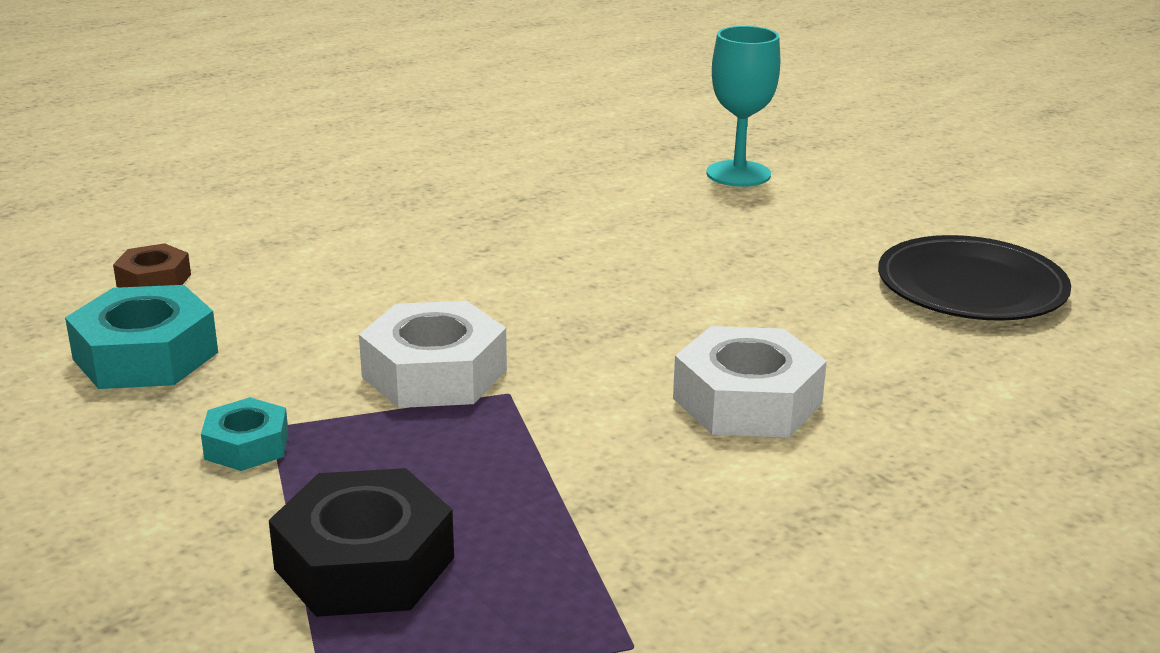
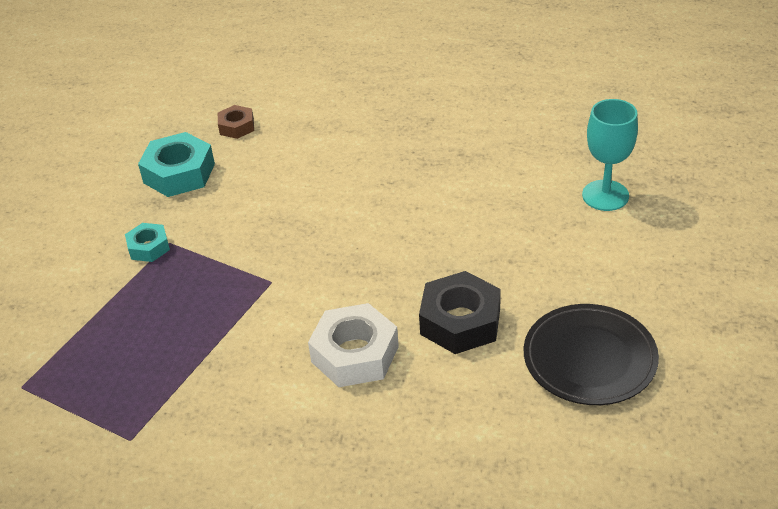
camera: 50 degrees right, 15 degrees up
(365, 563) = (108, 334): black nut -> black nut (460, 321)
(434, 373) = (260, 251): white nut -> none

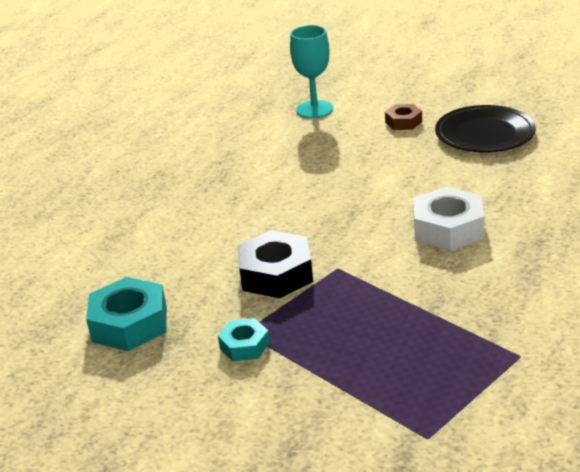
camera: 75 degrees left, 10 degrees down
(236, 127) = (76, 282): brown nut -> brown nut (403, 122)
(460, 321) = (428, 179): black nut -> black nut (276, 274)

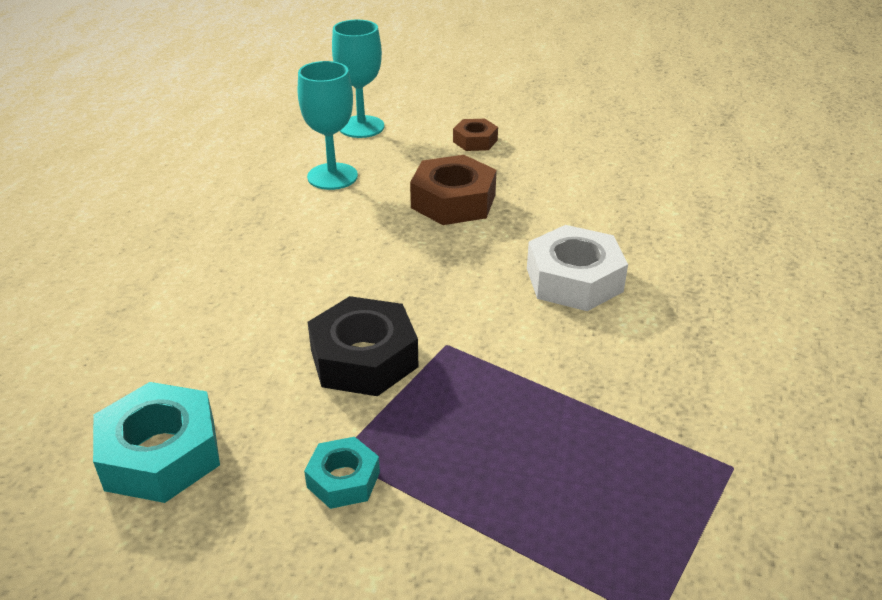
camera: 15 degrees left, 5 degrees up
(282, 148) = (332, 176): none -> turquoise goblet
(371, 168) = (453, 201): none -> brown nut
(484, 134) = (576, 154): black plate -> none

